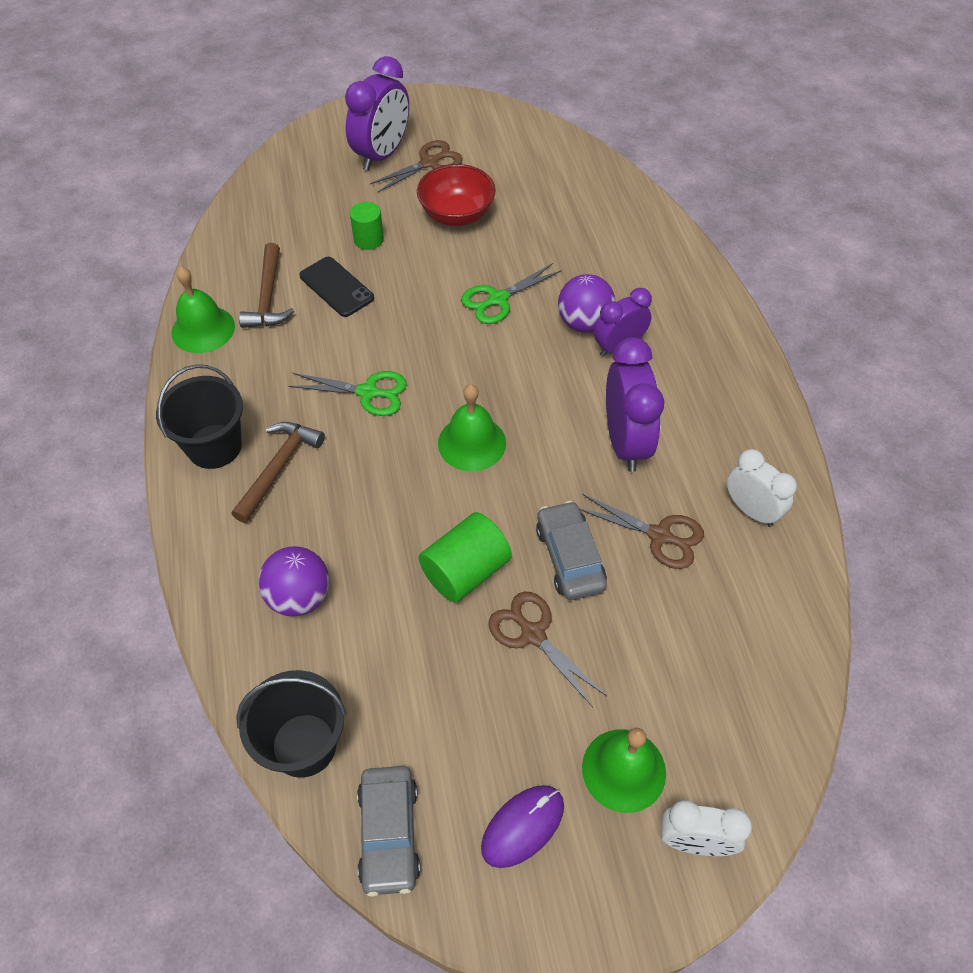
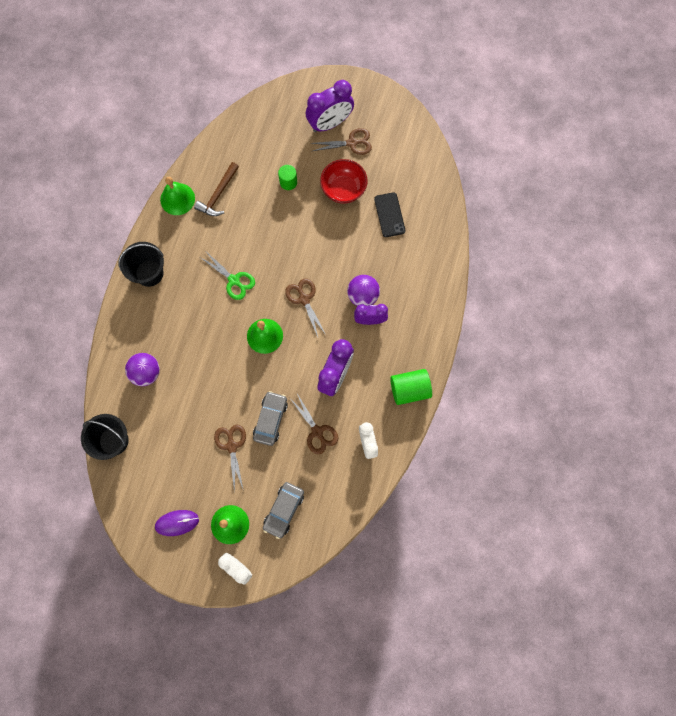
camera: 30 degrees right, 20 degrees up
(278, 468) = (171, 301): brown hammer -> none
(336, 287) = (255, 206): black phone -> black phone (389, 215)
(389, 833) = (126, 495): grey car -> grey car (283, 510)
(465, 571) = (222, 400): green cylinder -> green cylinder (409, 389)
(498, 299) = (330, 257): green scissors -> none
(498, 367) = (304, 299): none -> brown scissors

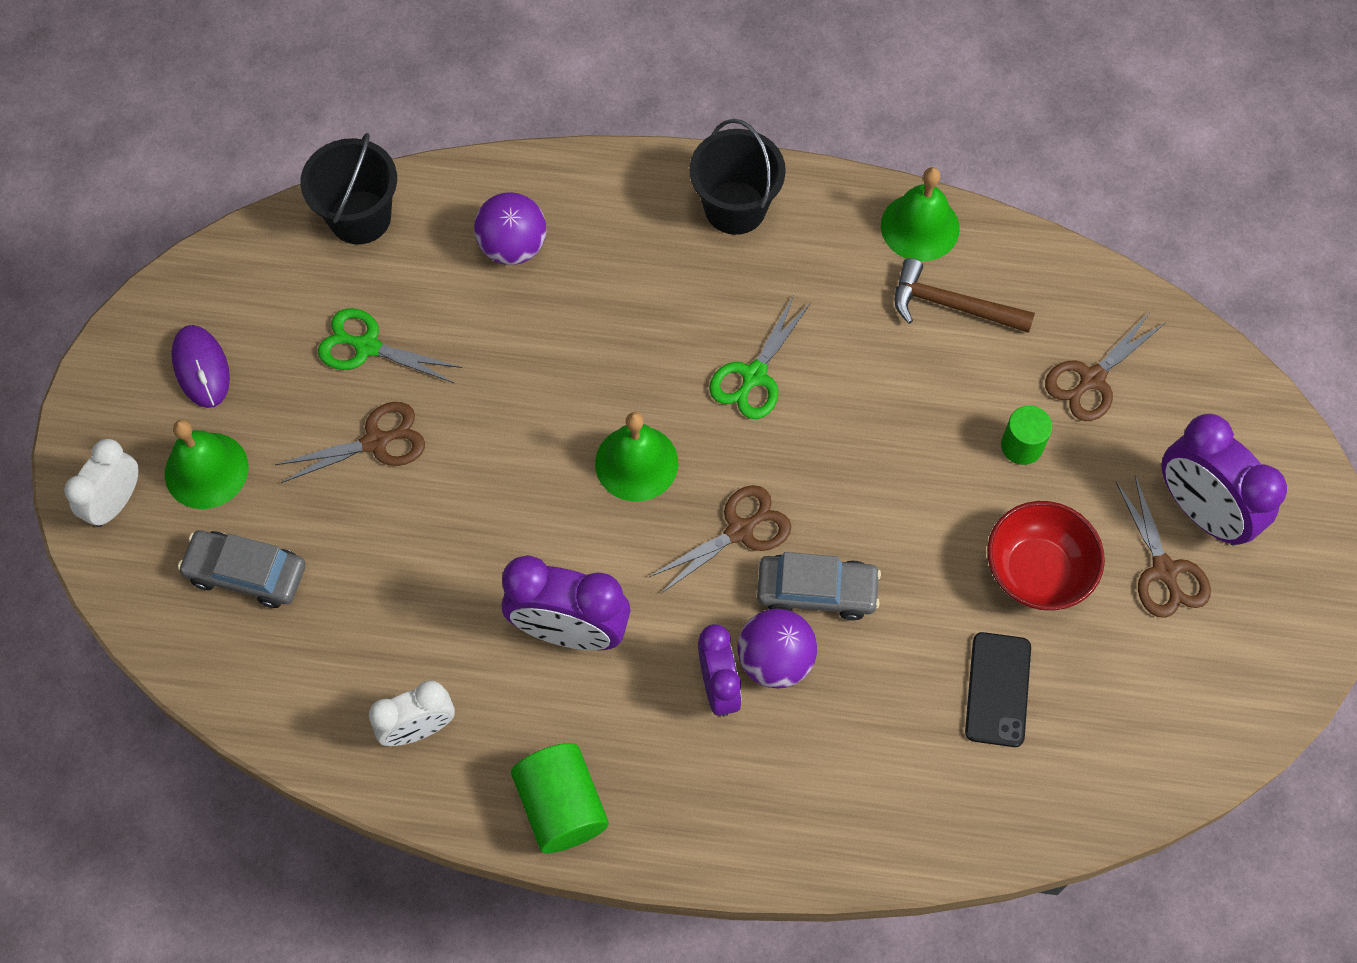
camera: 80 degrees right, 10 degrees down
(183, 445) = (367, 347): none -> green scissors
(270, 419) = (445, 510): grey car -> grey car (816, 591)
(317, 431) = (431, 613): brown scissors -> brown scissors (1092, 379)
(389, 215) = (997, 689): black phone -> black phone turned 60 degrees counterclockwise

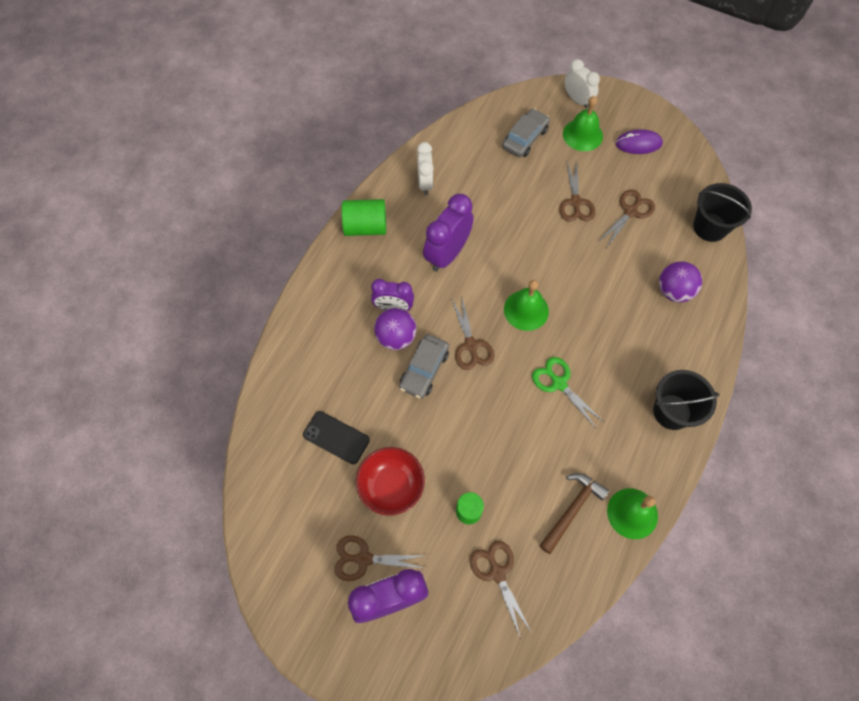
camera: 110 degrees right, 0 degrees up
(367, 347) = (630, 212): green scissors -> brown scissors

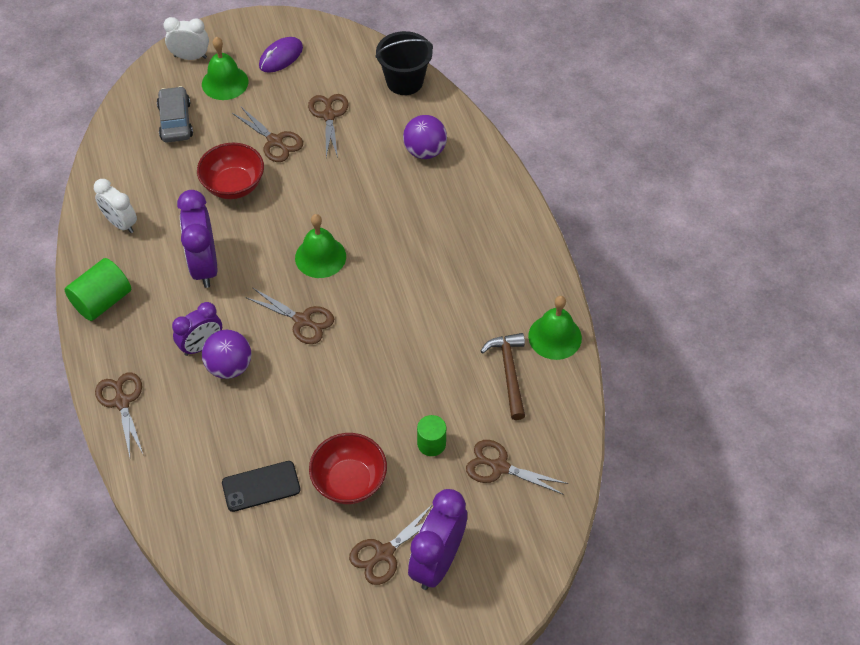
camera: 45 degrees left, 10 degrees down
(313, 304) = (122, 402): none -> brown scissors
(424, 370) = (282, 371): grey car -> none
(518, 213) = (233, 185): none -> red bowl
(559, 383) = (405, 291): green scissors -> none
(672, 412) = (511, 241): black bucket -> none

